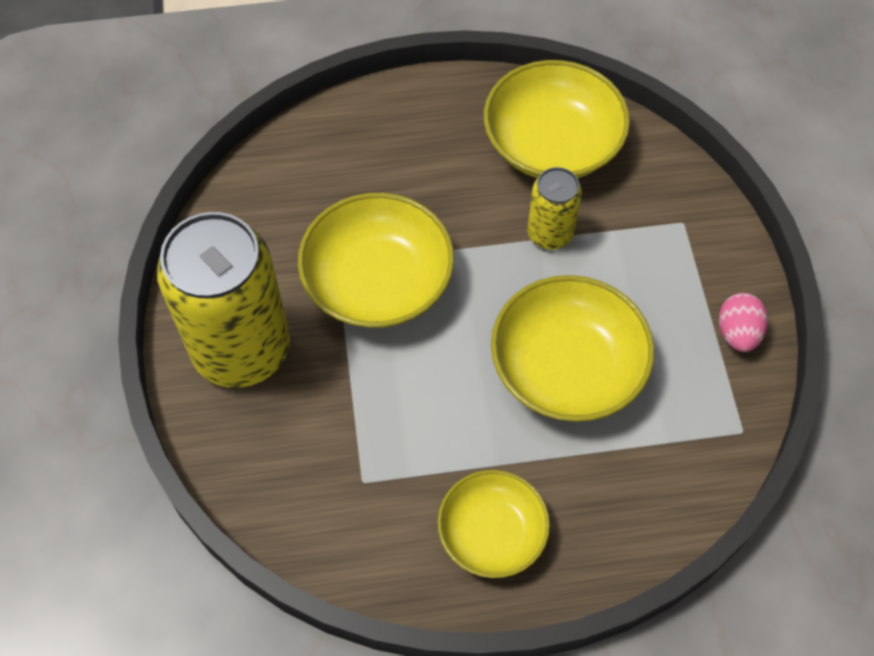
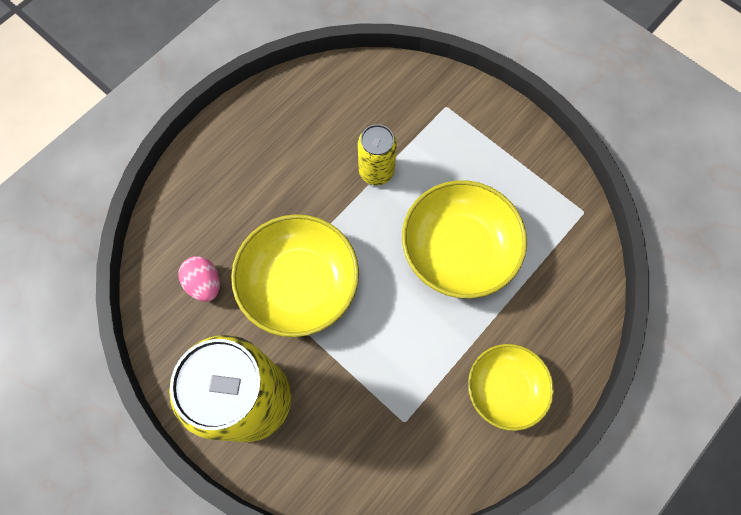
camera: 40 degrees left, 10 degrees up
(552, 144) = (328, 111): yellow bowl -> none
(737, 333) = (532, 153): pink egg -> pink egg (204, 283)

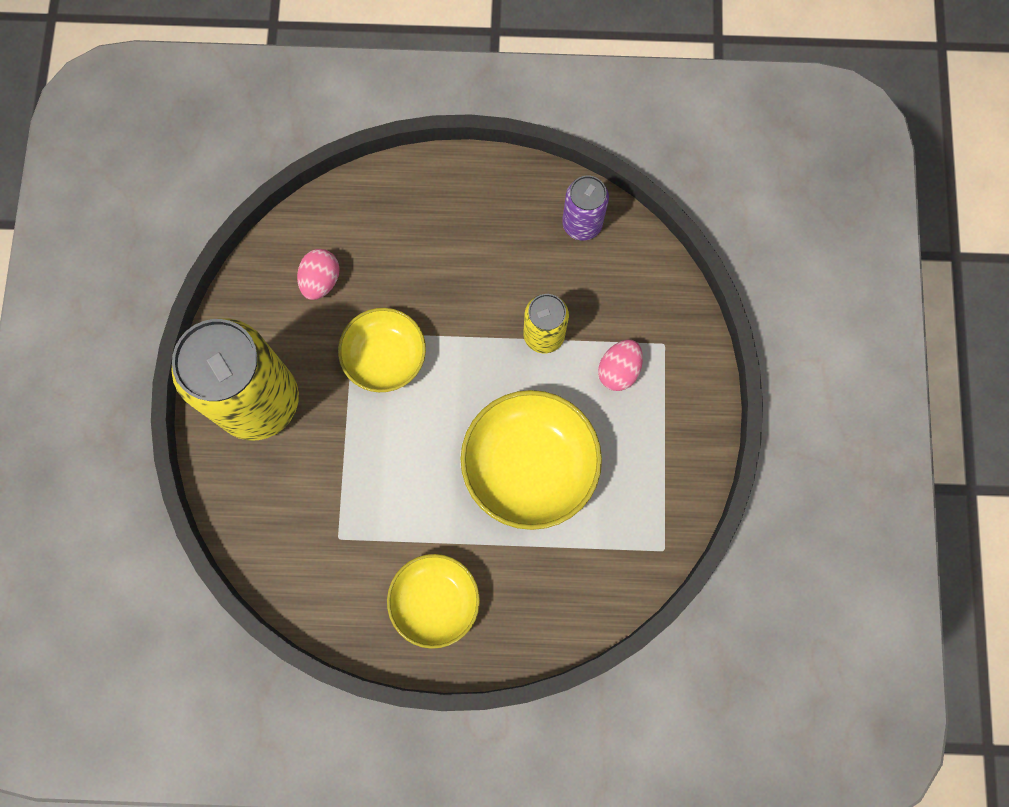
camera: 50 degrees right, 5 degrees up
(299, 284) = (385, 356): yellow bowl -> yellow bowl, size x0.65
(322, 91) = (582, 224): none -> purple can
(440, 145) = (618, 370): none -> pink egg

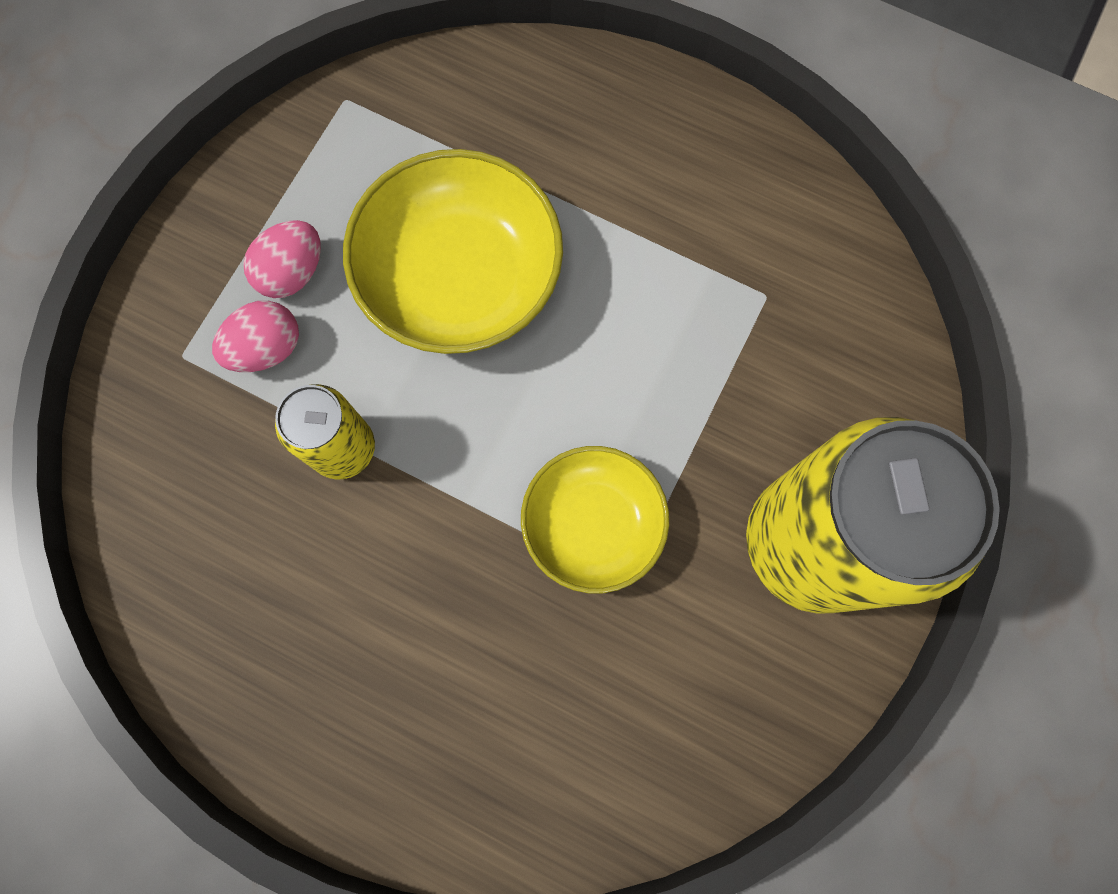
camera: 155 degrees left, 0 degrees up
(321, 281) = (641, 696): pink egg -> pink egg (293, 272)
(435, 601) = (669, 164): yellow bowl -> none
(582, 224) = (188, 598): purple can -> none

